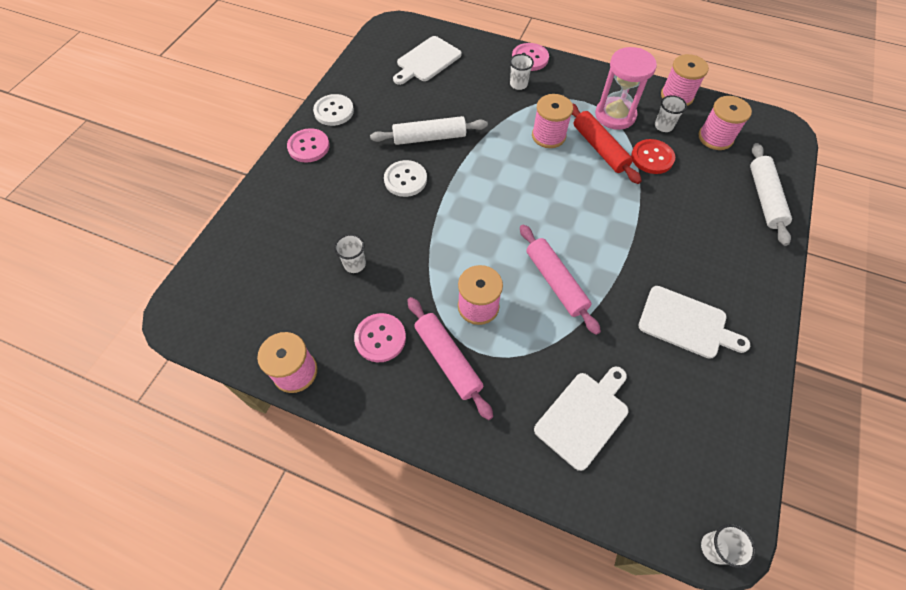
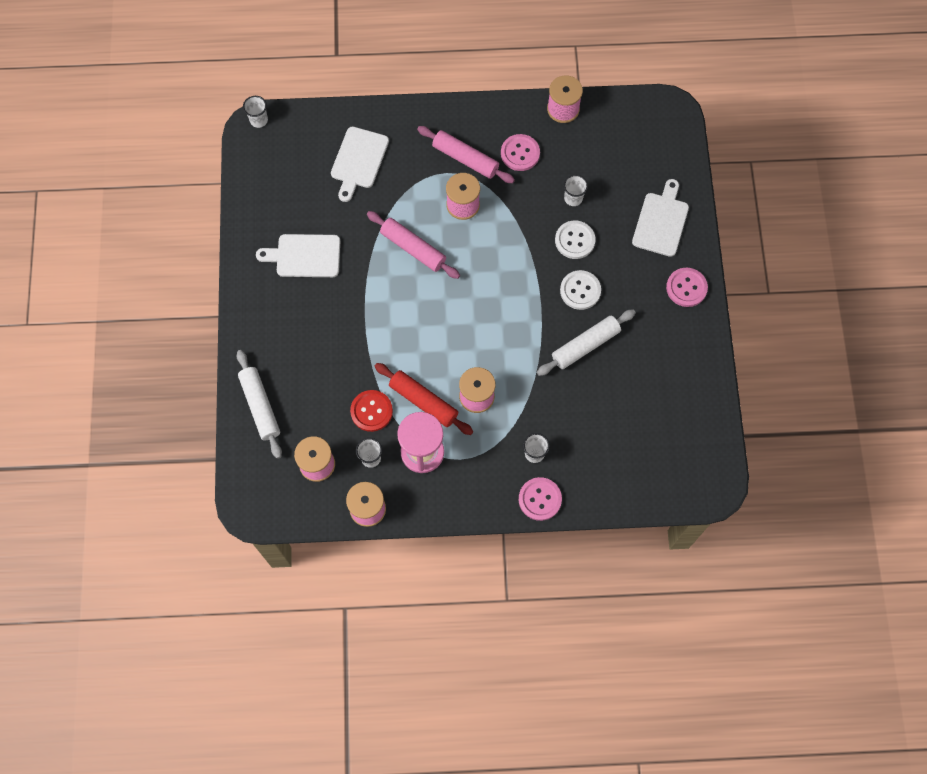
camera: 155 degrees right, 10 degrees up
(334, 111) = (693, 337): white button -> white button (574, 240)
(427, 61) = (645, 446): white cutting board -> white cutting board (661, 221)

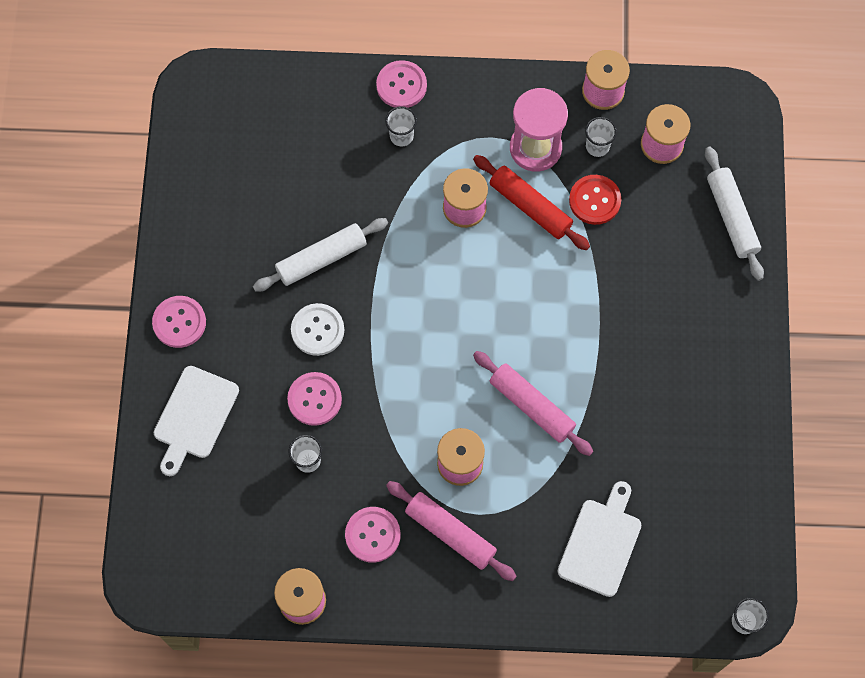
camera: 175 degrees left, 0 degrees up
(304, 256) = (677, 408): white cutting board -> none
(574, 240) = (314, 399): white button -> pink button

